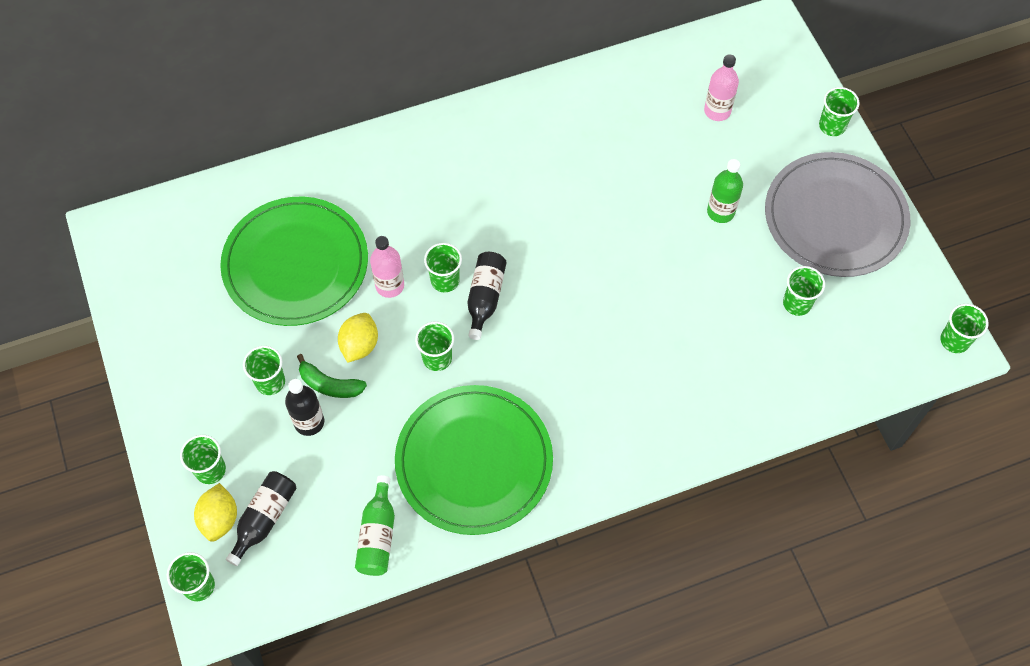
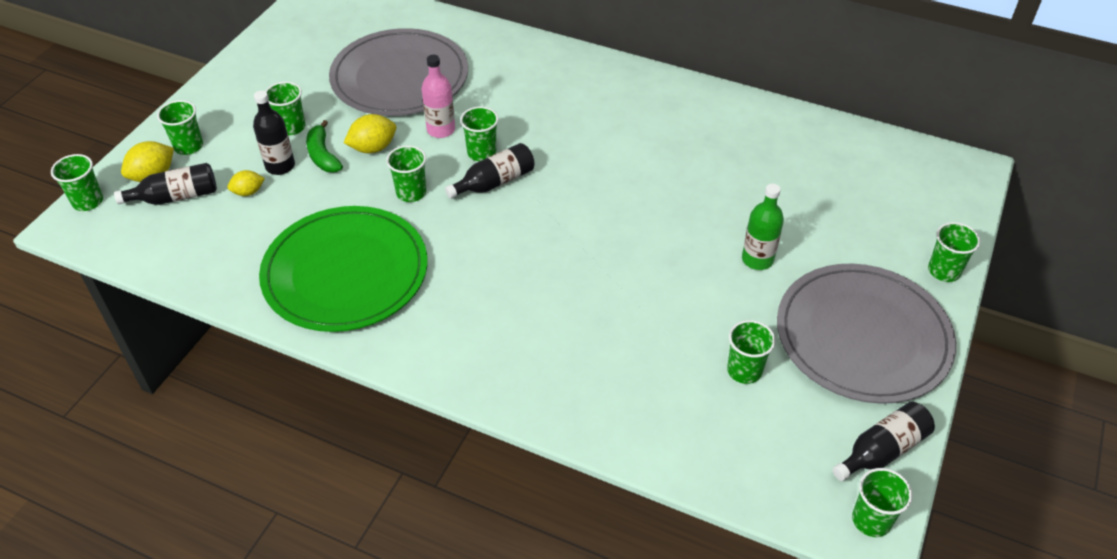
camera: 45 degrees right, 15 degrees down
(295, 264) = (400, 77): green plate -> grey plate
(315, 465) = (248, 192): none -> yellow lemon
(378, 535) = (223, 263): green bottle -> none
(717, 111) = (843, 193): pink bottle -> none
(918, 290) = (882, 450): none -> black bottle

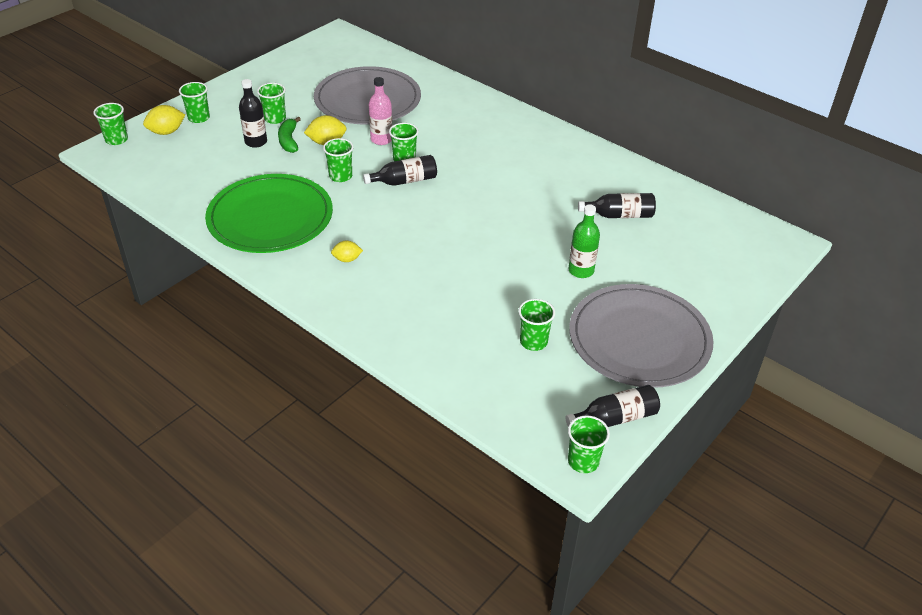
camera: 15 degrees right, 5 degrees down
(176, 197) = (176, 148): black bottle -> black bottle (619, 215)
(248, 192) = (226, 154): yellow lemon -> yellow lemon (347, 259)
(944, 271) = (729, 309): green cup -> none

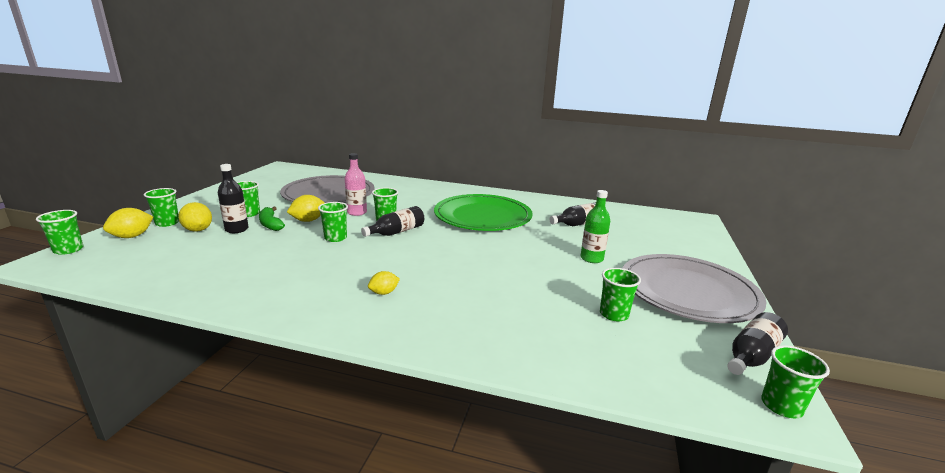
camera: 25 degrees left, 20 degrees down
(222, 135) = (198, 230): none -> yellow lemon
(270, 217) = (280, 277): green plate -> green plate (482, 216)

